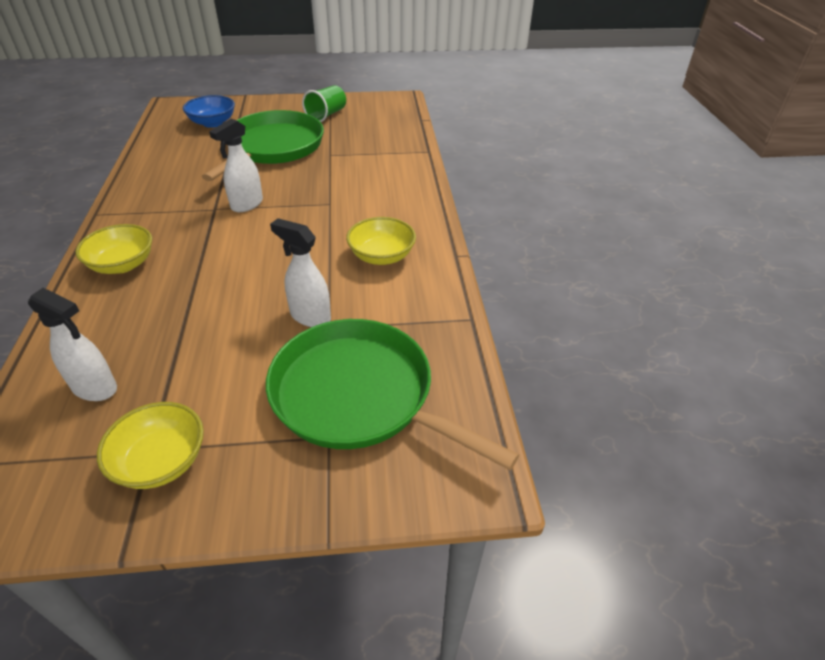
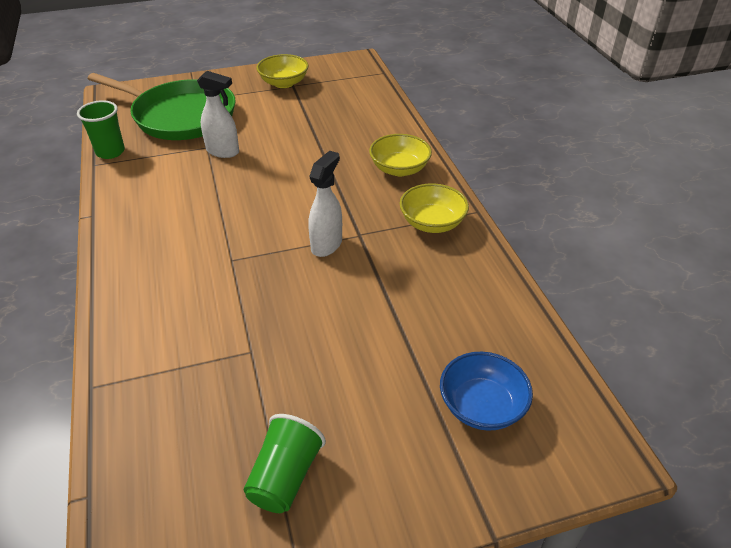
camera: 170 degrees right, 0 degrees up
(95, 388) = (345, 102): white spray bottle -> none
(272, 148) = (344, 353): green pan -> none
(381, 256) = (167, 205): yellow bowl -> yellow bowl (432, 223)
(454, 336) = (110, 152): none -> green cup

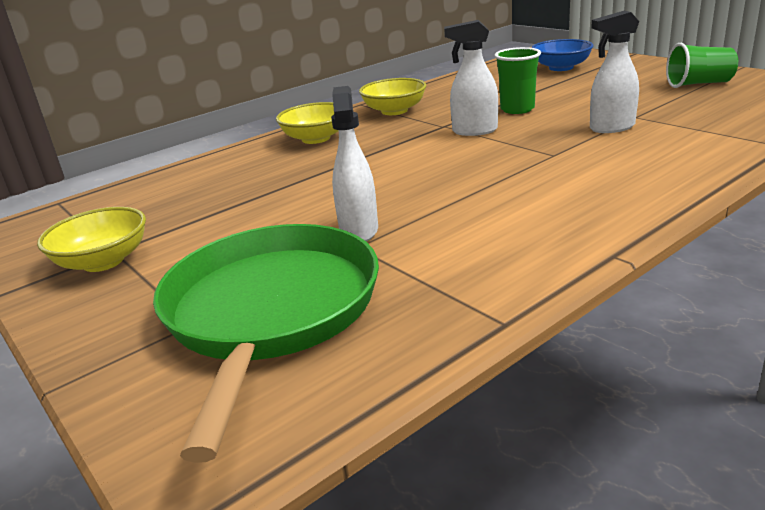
camera: 110 degrees left, 15 degrees down
(110, 152) = (450, 326): green cup -> green cup (517, 109)
(243, 319) = (611, 128): none -> white spray bottle

